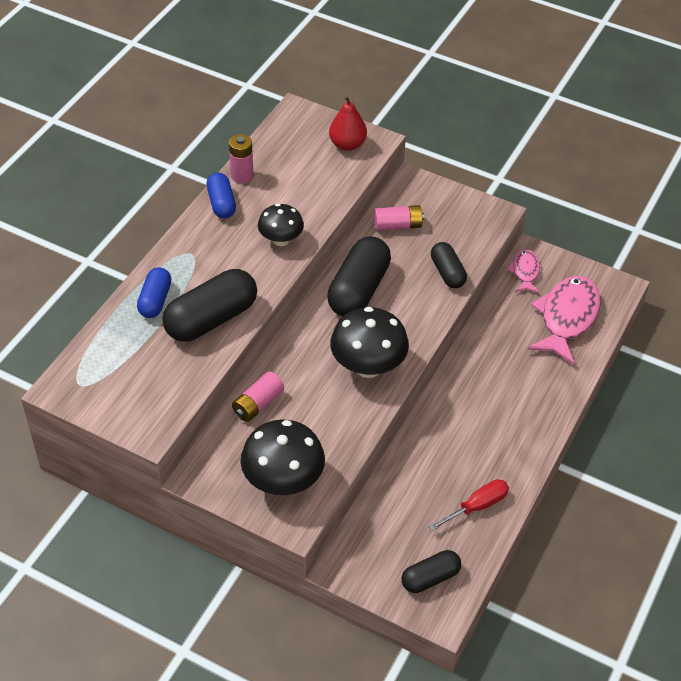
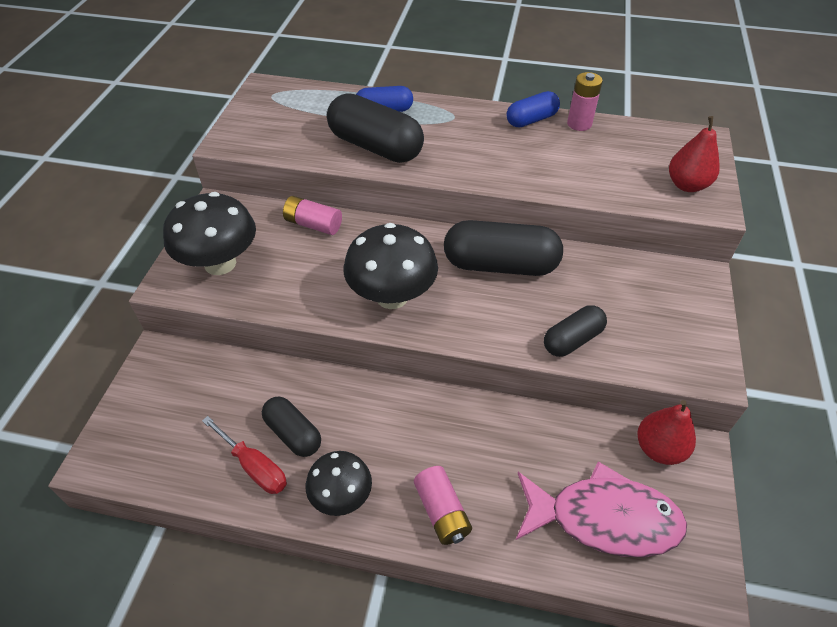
camera: 75 degrees right, 0 degrees up
(281, 240) = (506, 168): black mushroom -> black mushroom (341, 496)
(398, 225) = (620, 278): pink battery -> pink battery (442, 511)
(430, 578) = (147, 438): black capsule -> black capsule (293, 434)
(525, 272) = (659, 448): pink fish -> red pear

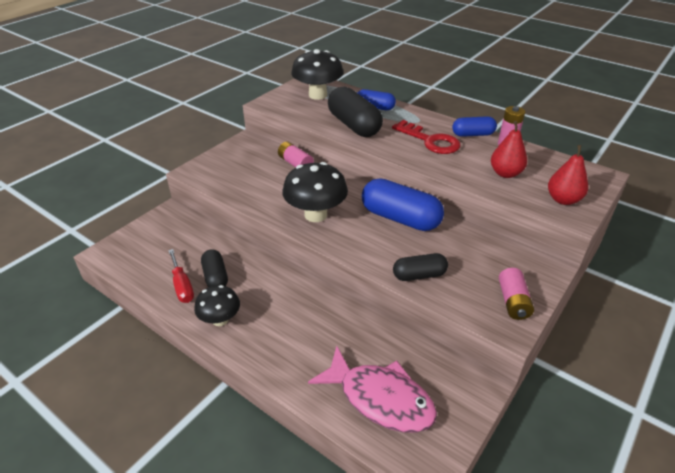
camera: 25 degrees right, 10 degrees down
(220, 263) = (227, 169): black mushroom -> black mushroom (318, 95)
(442, 511) = (274, 351): pink battery -> pink battery (513, 301)
(487, 144) = (430, 141): none -> red key
(500, 265) = (400, 218): black capsule -> blue capsule
(659, 448) = (452, 373): red pear -> red pear (505, 173)

